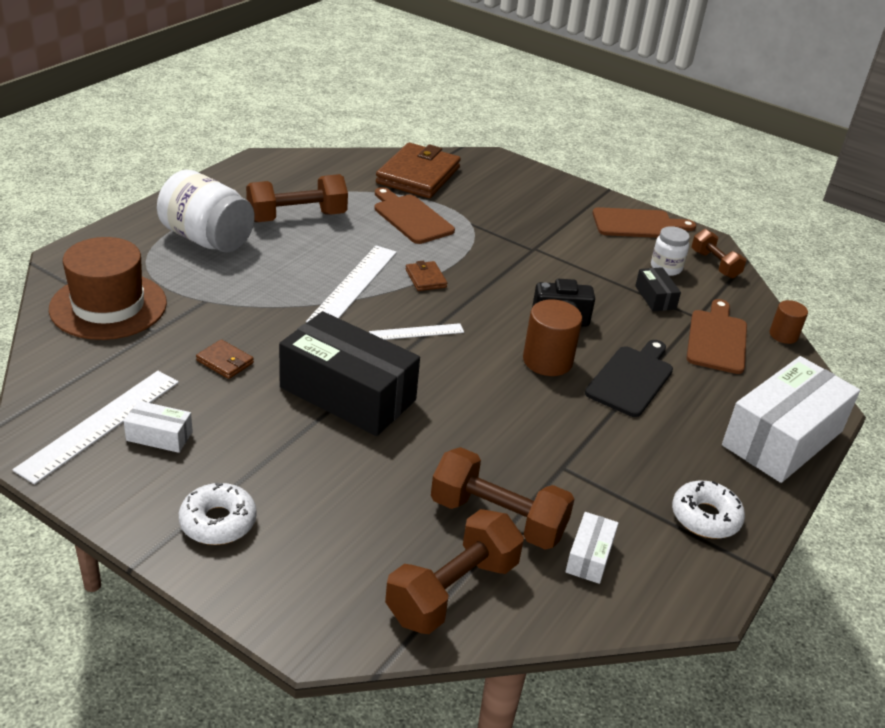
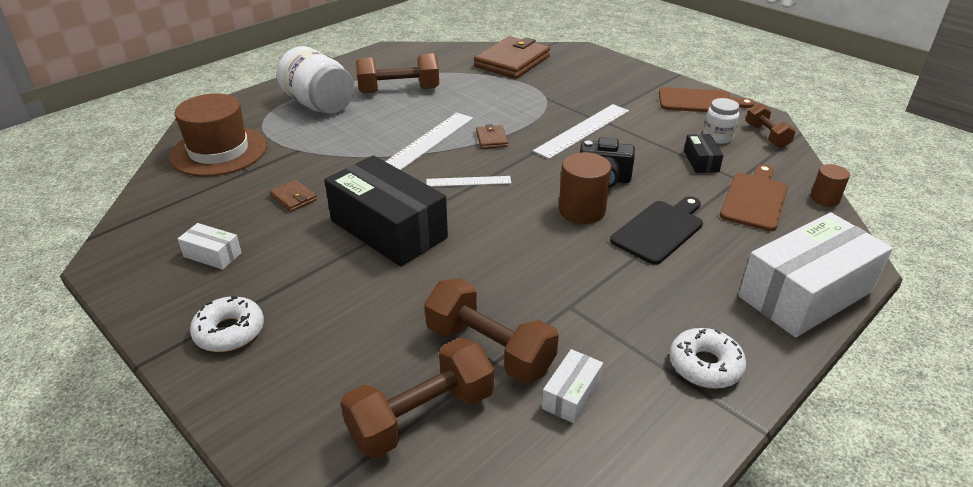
camera: 15 degrees right, 0 degrees up
(100, 424) = (169, 242): white ruler -> white ruler (582, 130)
(411, 217) = (495, 92): brown cutting board -> none

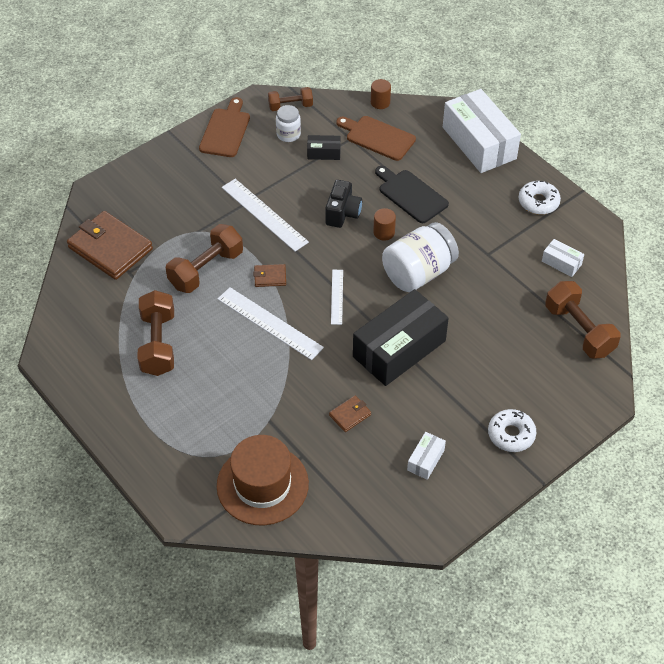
camera: 85 degrees left, 15 degrees up
(319, 105) = (178, 410): white jar -> white jar (418, 273)
(489, 349) = (526, 296): brown dumbbell -> brown dumbbell (206, 269)
(582, 210) = (384, 232): brown cylinder -> brown cylinder, size x0.61

